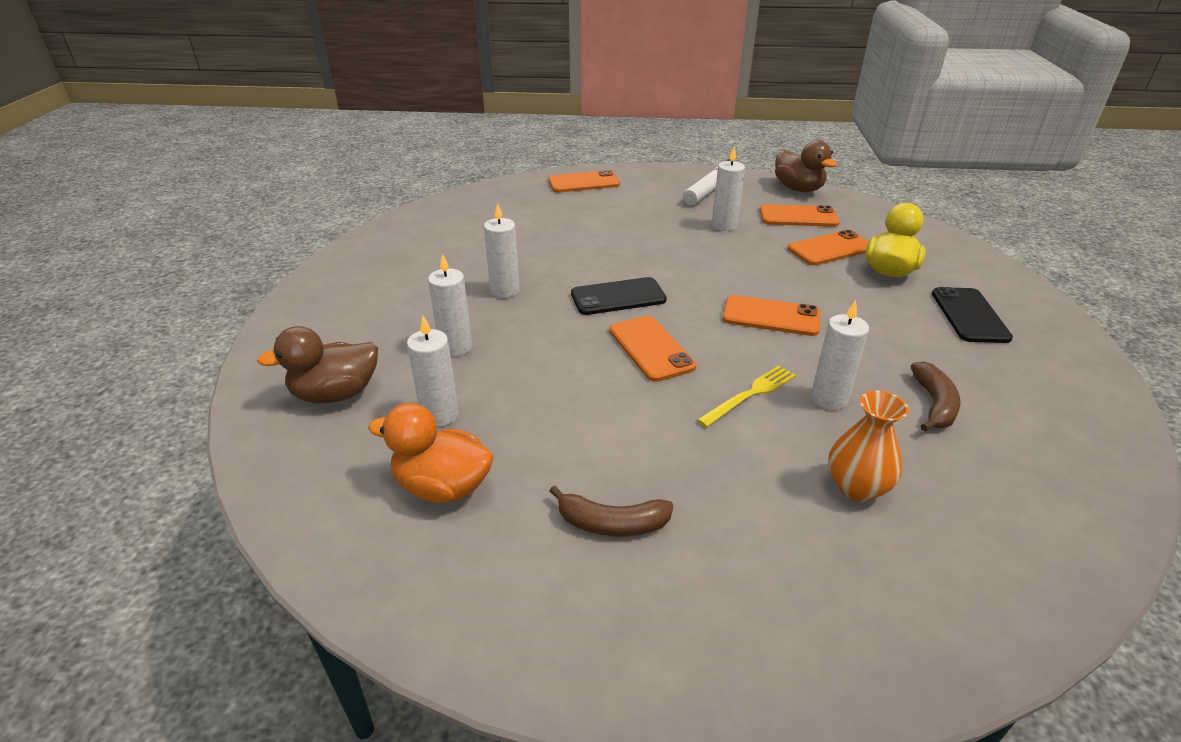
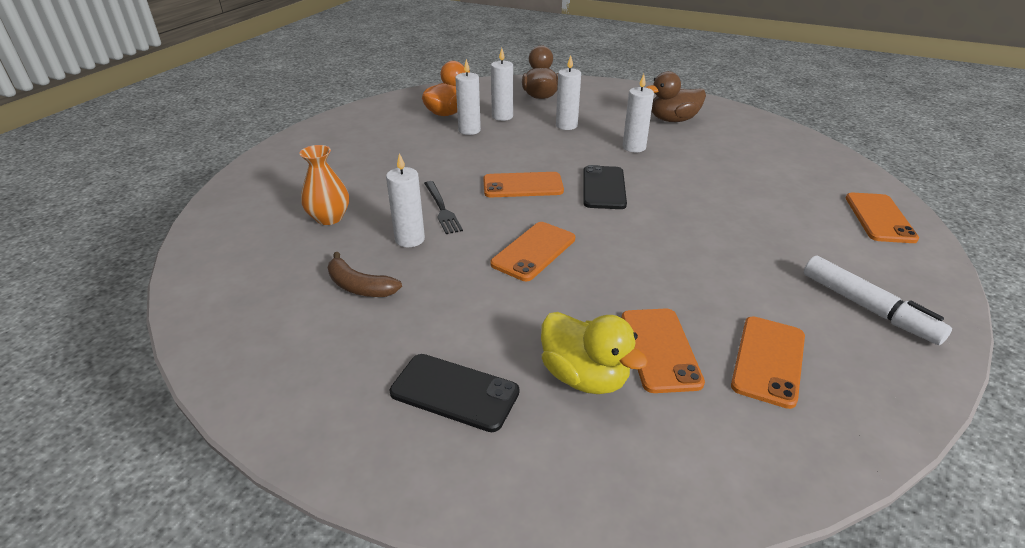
camera: 110 degrees right, 0 degrees up
(612, 524) = (384, 144): brown banana -> none
(724, 226) = (743, 284): white candle -> white candle (469, 130)
(750, 394) = (442, 209): yellow fork -> black fork
(798, 189) = (888, 407): brown duck -> brown duck (673, 120)

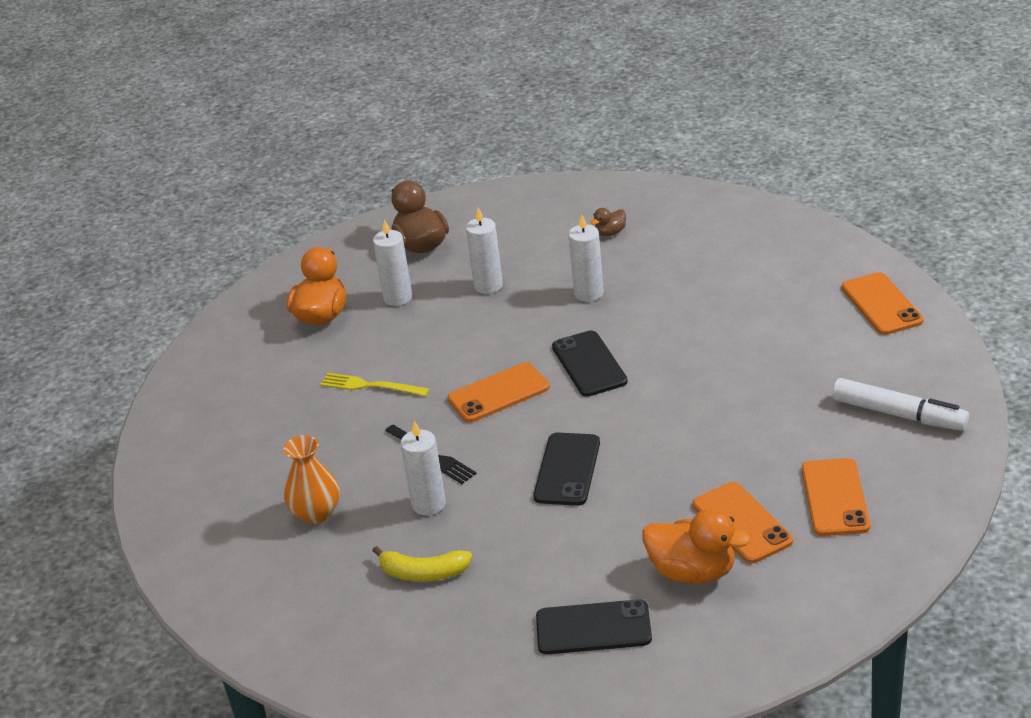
camera: 20 degrees left, 0 degrees up
(359, 287) = (423, 573): brown banana -> yellow banana
(440, 156) = (371, 386): none -> yellow fork
(469, 130) = (373, 334): white candle -> none
(534, 251) = (567, 469): orange phone -> black phone
(584, 377) = (692, 572): yellow duck -> orange duck
(673, 120) = (610, 233): brown duck -> brown duck, size x0.50

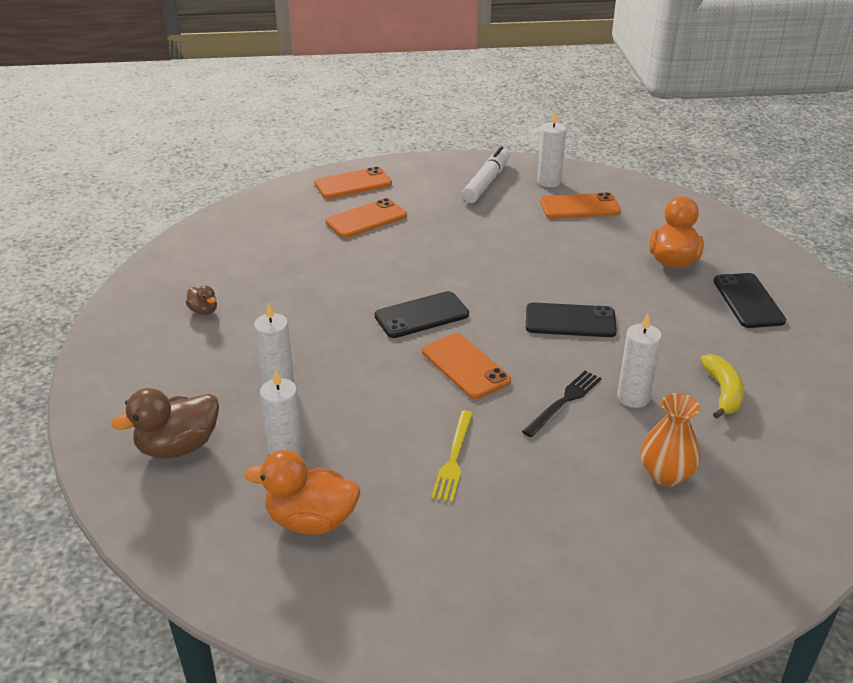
camera: 100 degrees left, 0 degrees up
(588, 293) = (307, 320): white candle -> white candle (549, 182)
(742, 523) = (615, 241): orange phone -> orange phone (366, 219)

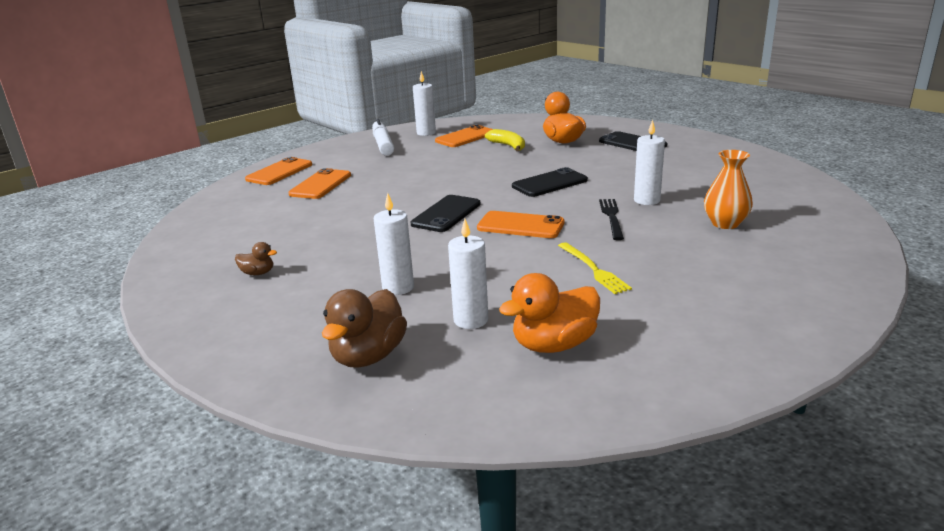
camera: 35 degrees left, 10 degrees down
(723, 392) = (688, 180): yellow banana -> yellow banana (508, 146)

